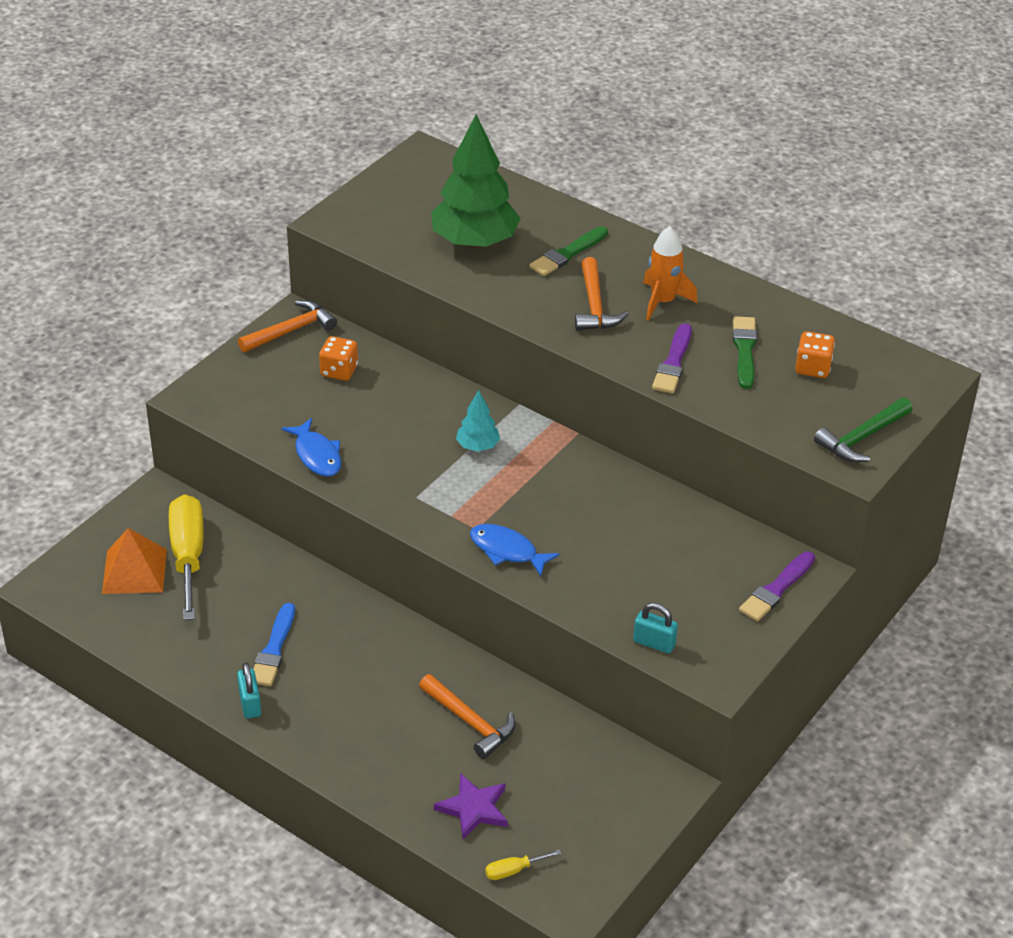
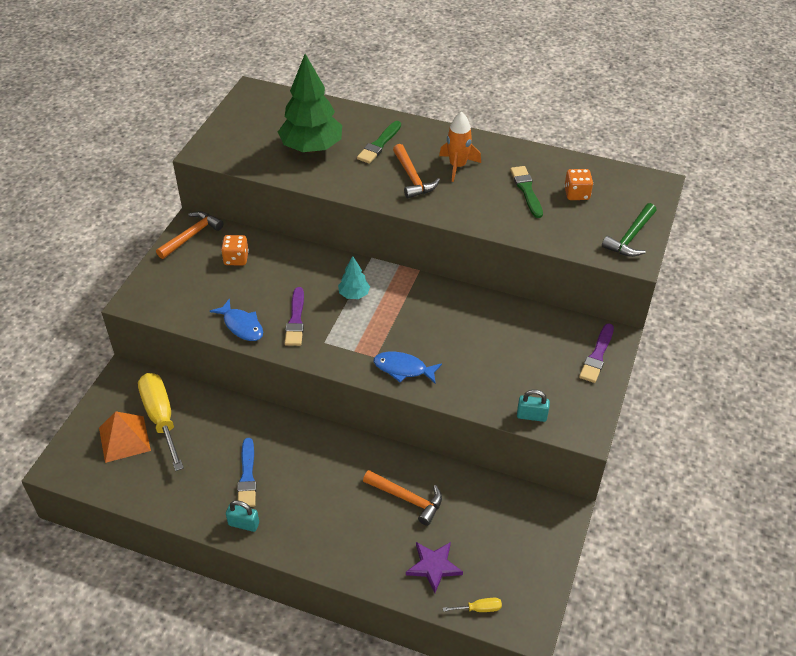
camera: 15 degrees left, 5 degrees up
(250, 704) = (243, 524): turquoise padlock -> turquoise padlock turned 45 degrees counterclockwise
(513, 870) = (479, 609): yellow screwdriver -> yellow screwdriver turned 150 degrees counterclockwise
(673, 362) = (482, 208): purple brush -> purple brush (296, 320)

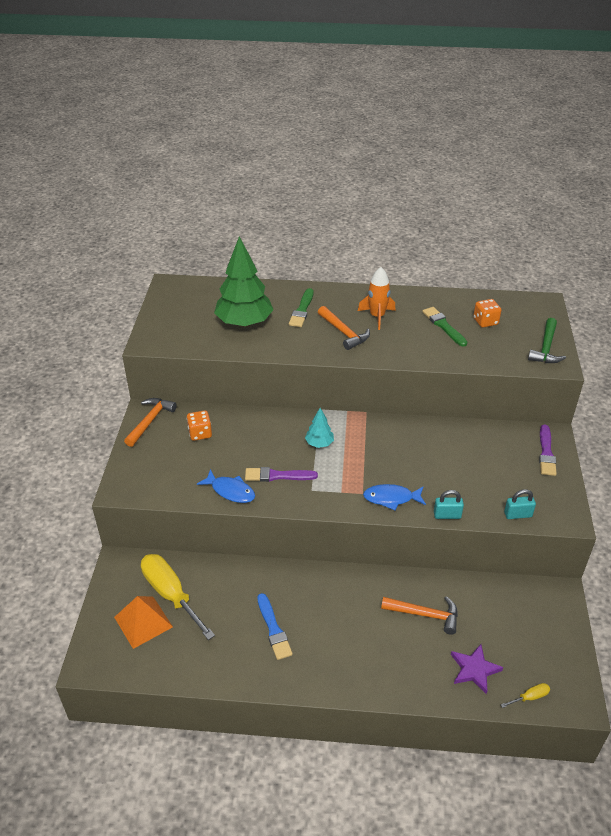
camera: 15 degrees left, 5 degrees down
(243, 524) = (288, 674): turquoise padlock -> turquoise padlock (447, 515)
(296, 320) = (277, 476): purple brush -> purple brush turned 105 degrees clockwise

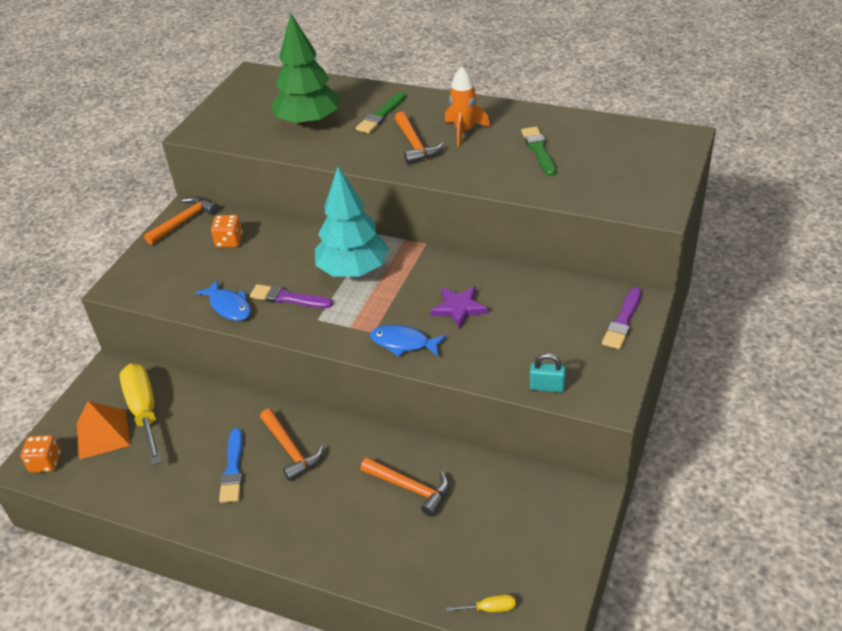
camera: 20 degrees right, 0 degrees up
(314, 603) = (290, 450): none -> orange hammer
(319, 443) = (353, 270): turquoise tree -> turquoise tree, size x2.12
(447, 515) = (459, 372): turquoise padlock -> none
(474, 669) = (438, 562): purple star -> purple star (459, 308)
(485, 321) = (594, 151): orange dice -> orange dice (45, 462)
(546, 348) = (654, 190): green hammer -> none

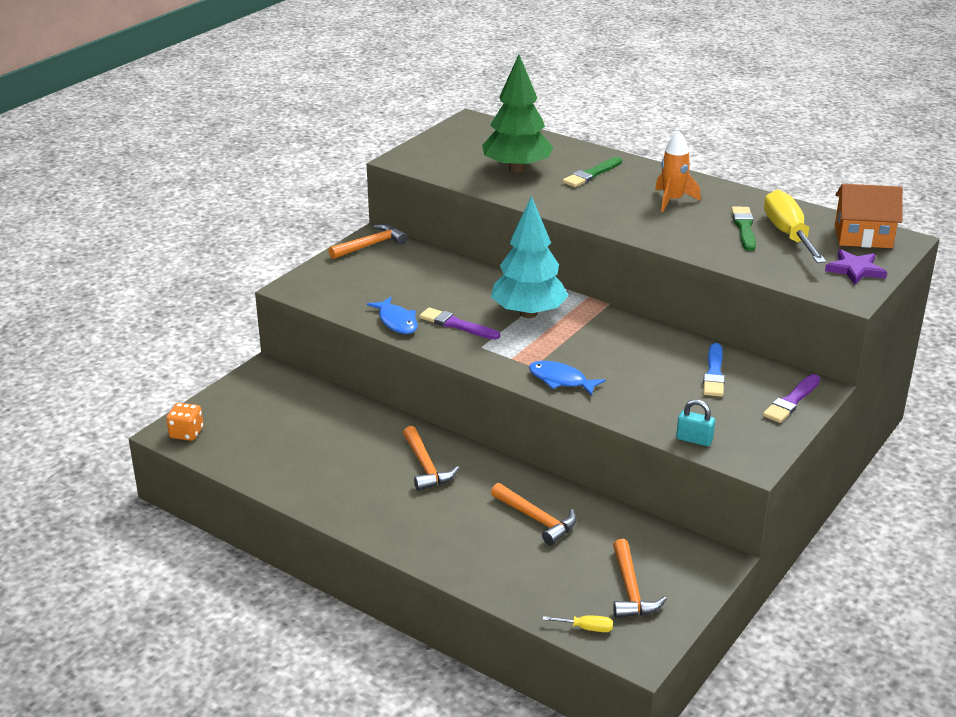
camera: 10 degrees right, 10 degrees down
(103, 434) = (246, 421): orange pyramid -> none
(144, 411) = (290, 410): yellow screwdriver -> yellow screwdriver (788, 234)
(229, 241) = (411, 269): orange dice -> none
(233, 469) = (365, 471): blue brush -> blue brush (714, 373)
(415, 145) = (618, 204): orange hammer -> orange hammer (631, 590)
(459, 308) = (626, 362): purple star -> purple star (855, 270)
(648, 139) = (863, 237): none -> orange house

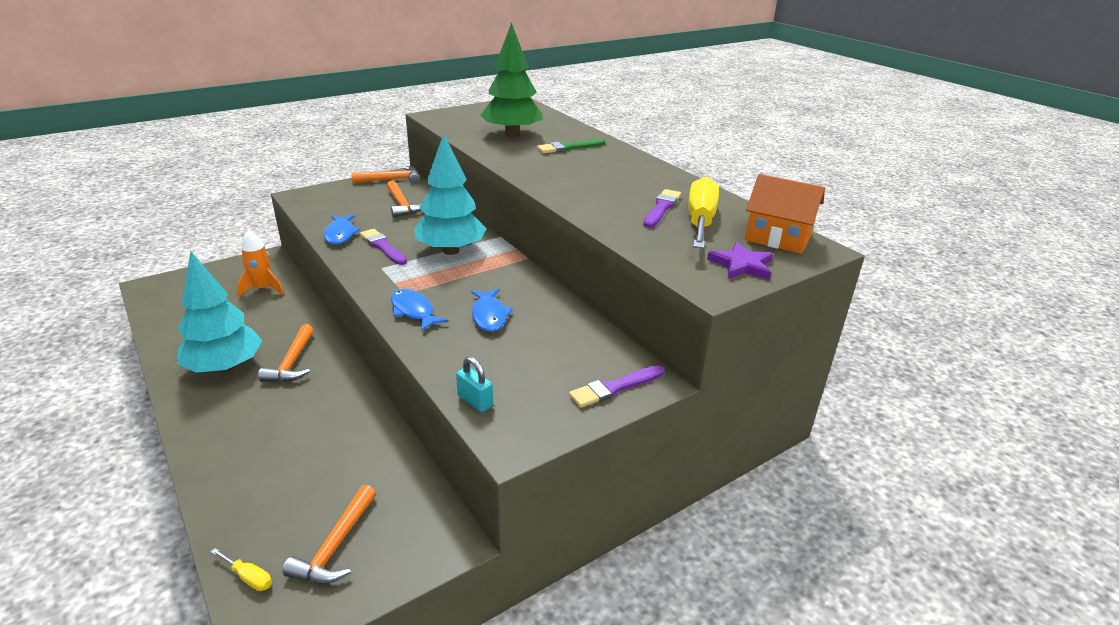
camera: 20 degrees right, 0 degrees up
(186, 433) = (158, 289): orange dice -> none
(365, 488) = (225, 367): none -> turquoise tree
(537, 519) = (328, 439): orange hammer -> orange hammer (402, 205)
(632, 367) = (489, 316): none -> blue fish
(672, 200) = (617, 176): orange rocket -> orange rocket (263, 289)
(714, 373) = (561, 340): blue brush -> none
(744, 228) = (661, 208): green brush -> purple brush

